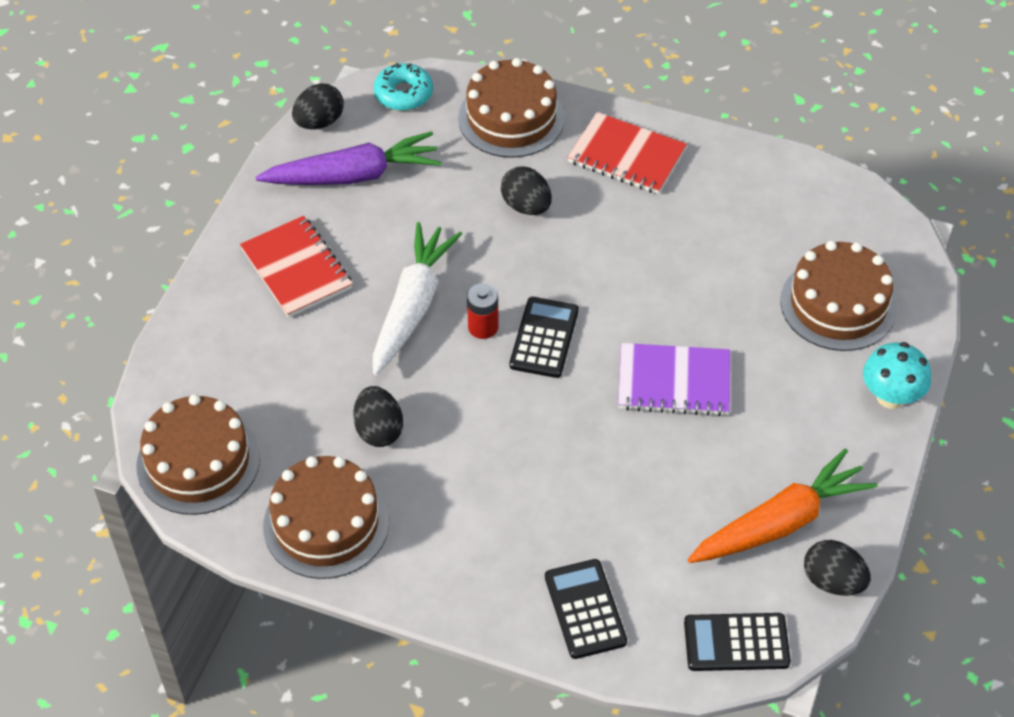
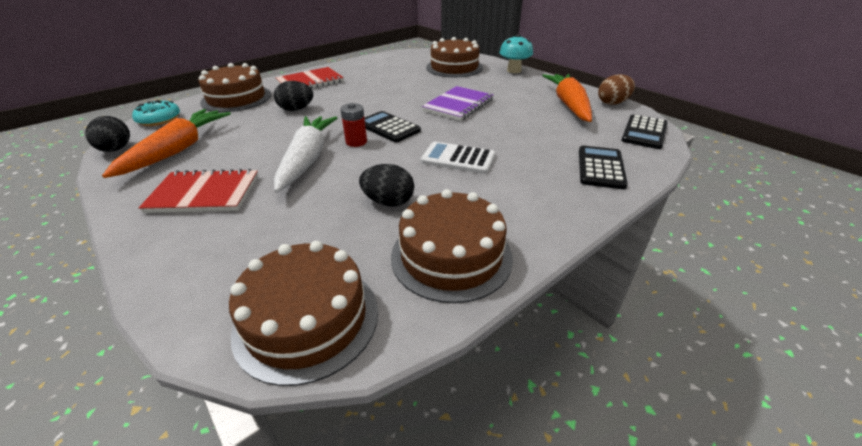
camera: 60 degrees left, 15 degrees down
(353, 175) = (177, 150): purple carrot -> orange carrot
(412, 306) = (307, 159): white carrot -> white carrot turned 45 degrees clockwise
(510, 451) = (458, 158): none -> white calculator
(585, 609) = (601, 168): black calculator -> black calculator turned 90 degrees clockwise
(833, 581) = (612, 103): black egg -> brown egg

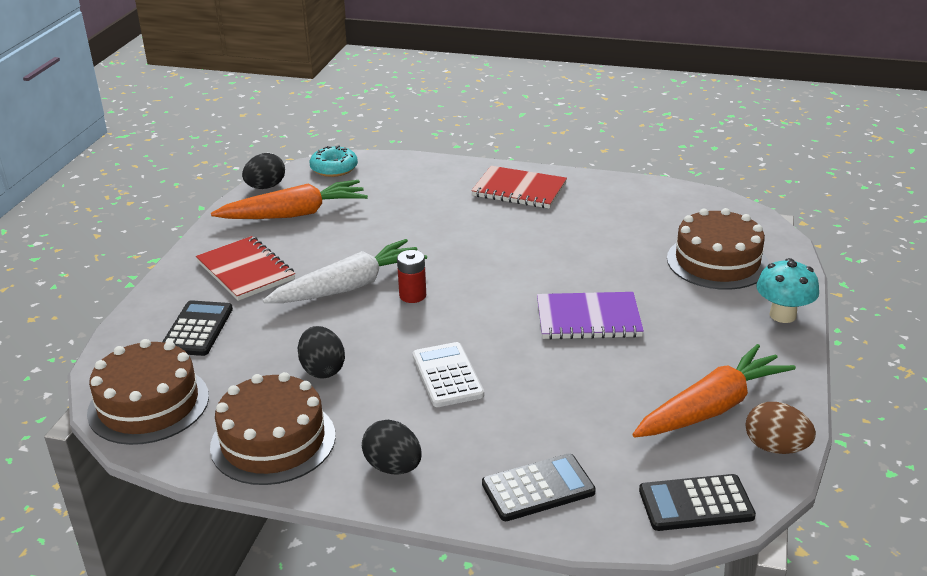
camera: 55 degrees right, 5 degrees down
(236, 98) = (422, 176): brown cake -> none
(296, 109) = (441, 222): black egg -> black egg (393, 467)
(389, 127) = (468, 299): black calculator -> black calculator (197, 329)

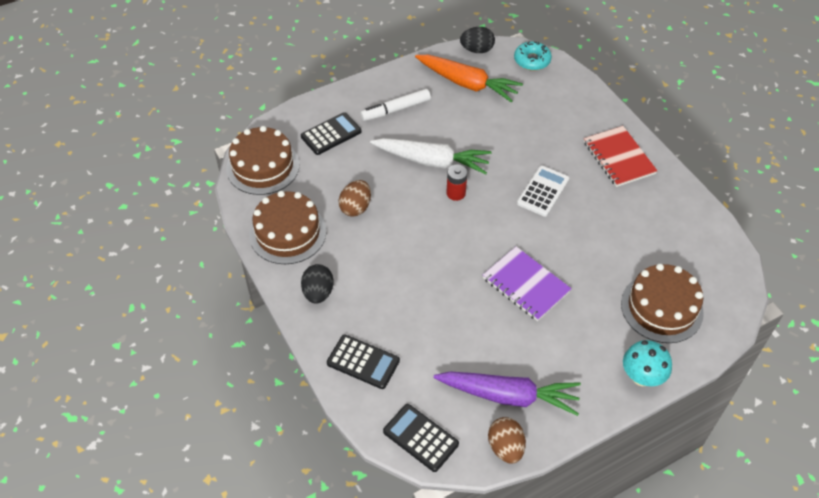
camera: 45 degrees right, 20 degrees up
(245, 271) = (395, 110): red notebook -> white marker
(322, 369) = (355, 207): black egg -> brown egg
(447, 375) = (407, 260): white calculator -> white calculator (543, 191)
(711, 408) = (508, 396): orange carrot -> purple carrot

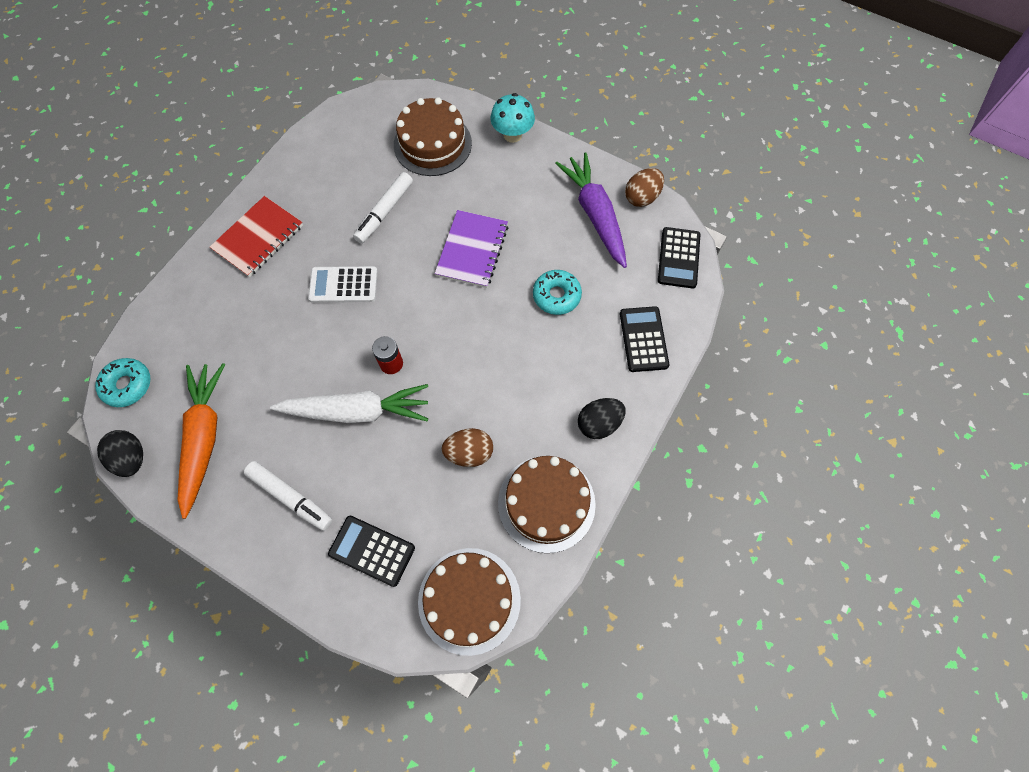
camera: 120 degrees left, 15 degrees up
(432, 161) = (357, 411): white carrot -> white carrot turned 105 degrees clockwise
(444, 322) = (556, 296): none -> turquoise donut
(600, 243) = (384, 212): none -> white marker

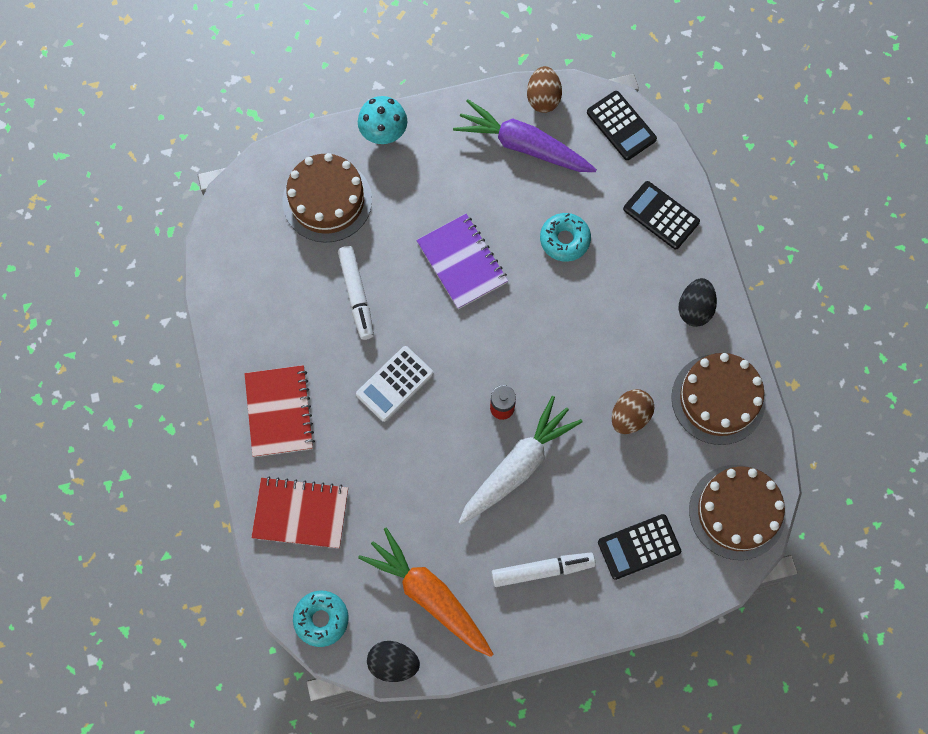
camera: 45 degrees left, 5 degrees up
(196, 309) = (301, 513): none -> red notebook

